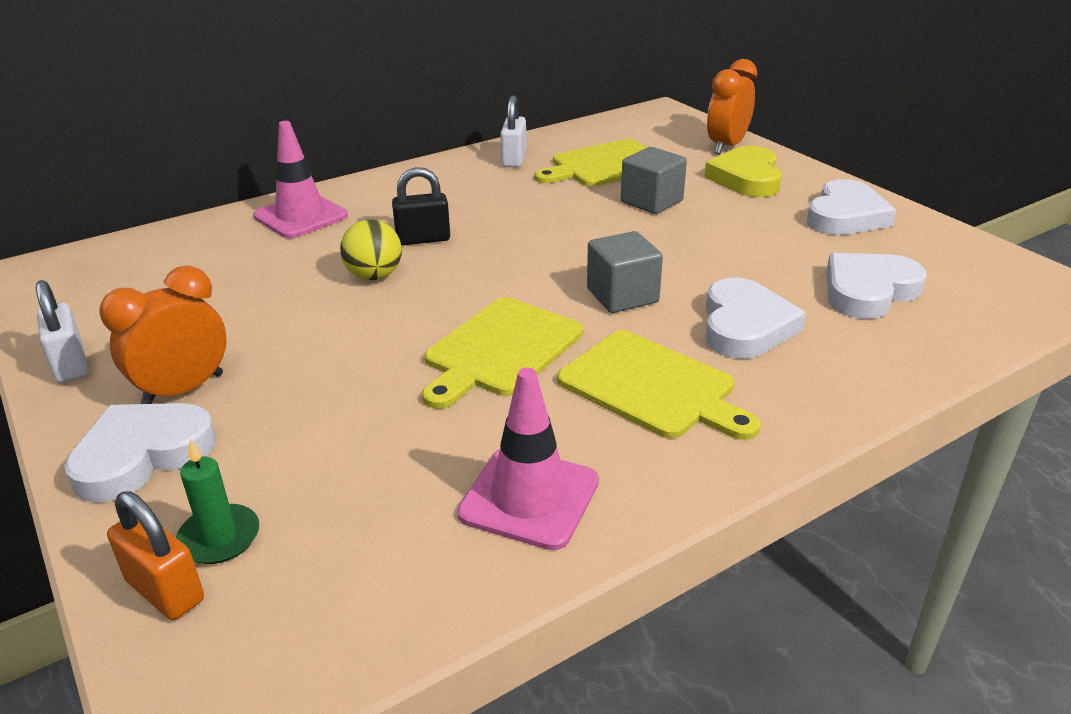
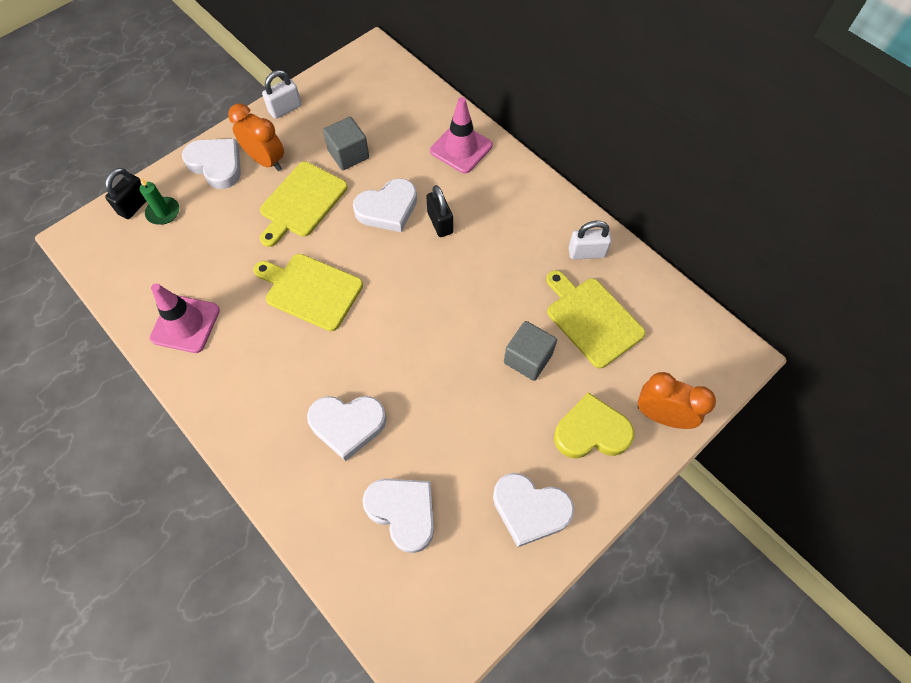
camera: 80 degrees right, 30 degrees up
(165, 590) = (135, 205): orange padlock -> black padlock
(374, 276) = (387, 209): yellow ball -> white heart
(622, 296) = (379, 349): grey cube -> grey cube (348, 154)
(652, 387) = (278, 373): yellow cutting board -> yellow cutting board (301, 202)

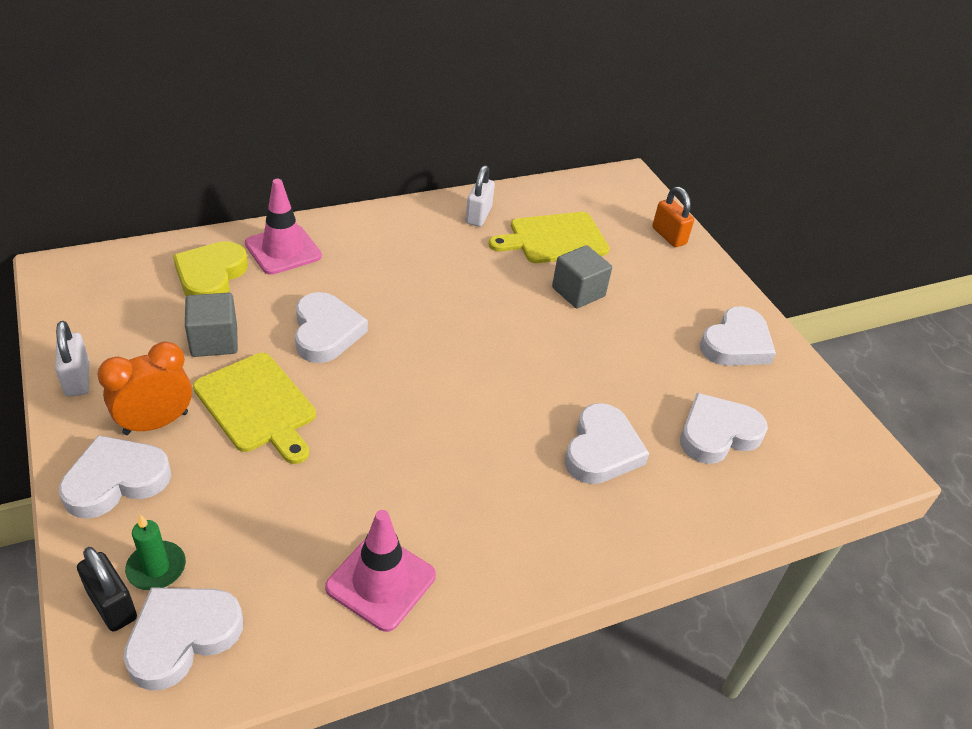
camera: 75 degrees left, 20 degrees down
(123, 244) = (182, 637): none -> white heart
(310, 290) = (402, 433): yellow cutting board -> none
(440, 223) = (375, 298): black padlock -> none
(591, 431) = (670, 280): yellow heart -> yellow heart (211, 276)
(661, 415) = (668, 236): orange clock -> orange padlock

